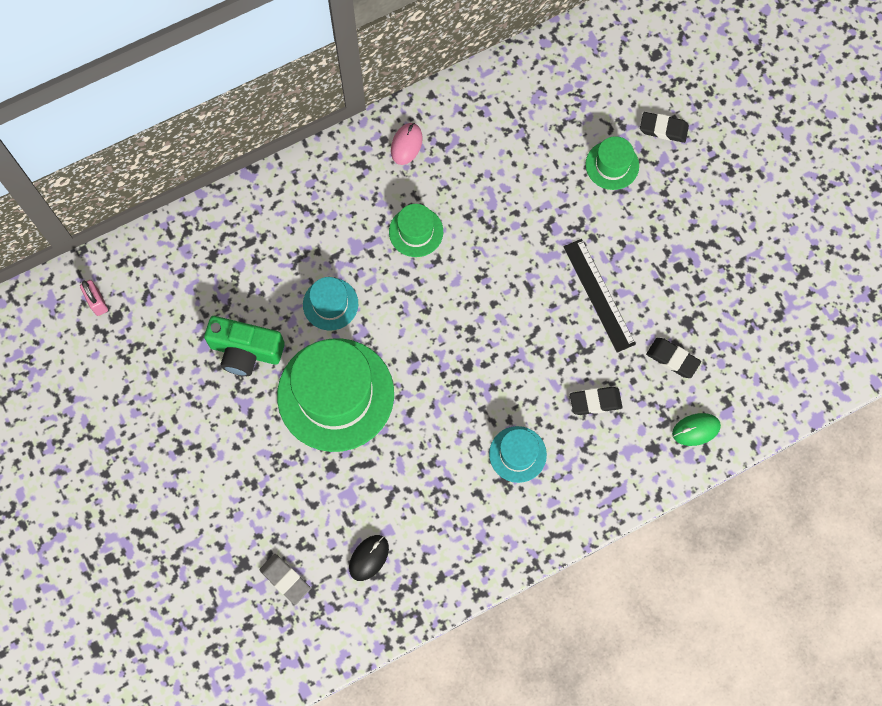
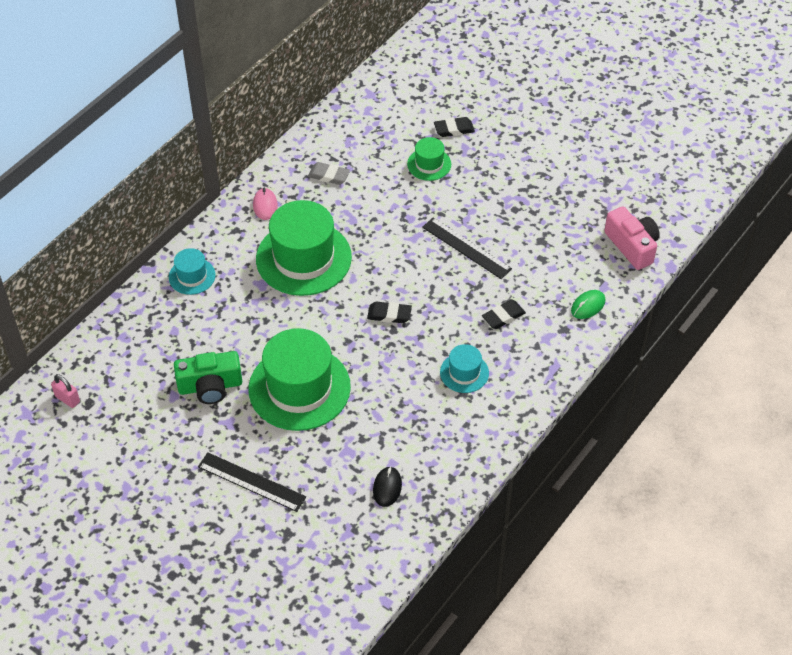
camera: 25 degrees left, 20 degrees down
(235, 486) = (251, 482): none -> black ruler
(285, 579) = (328, 530): grey eraser -> grey eraser (328, 176)
(330, 304) = (262, 329): turquoise hat -> turquoise hat (192, 276)
(416, 231) = (303, 258): green hat -> green hat, size x2.06
(672, 359) = (544, 268): black eraser -> black eraser (389, 315)
(787, 373) = (632, 246): none -> pink camera

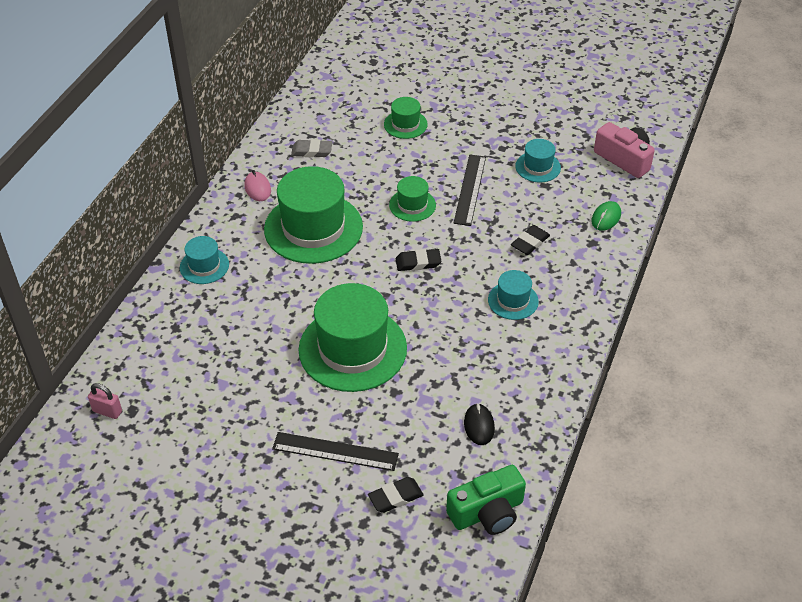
camera: 15 degrees left, 5 degrees down
(210, 386) = (258, 366): green camera -> green camera (487, 512)
(405, 253) = (412, 205): none -> green hat
(454, 129) = (417, 91): black eraser -> black eraser (395, 497)
(466, 248) = (470, 189): black ruler -> black ruler turned 75 degrees clockwise
(542, 237) = (538, 167): none -> turquoise hat

